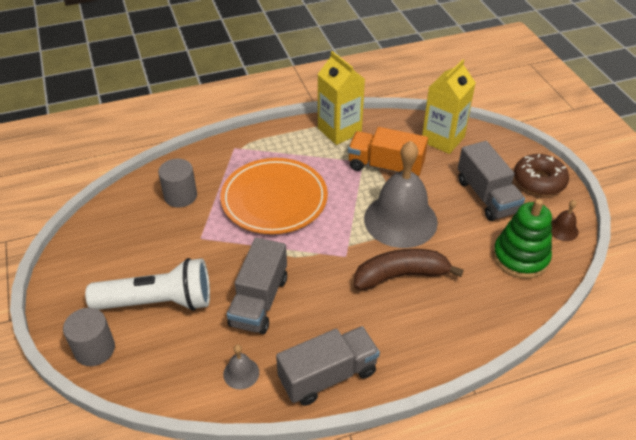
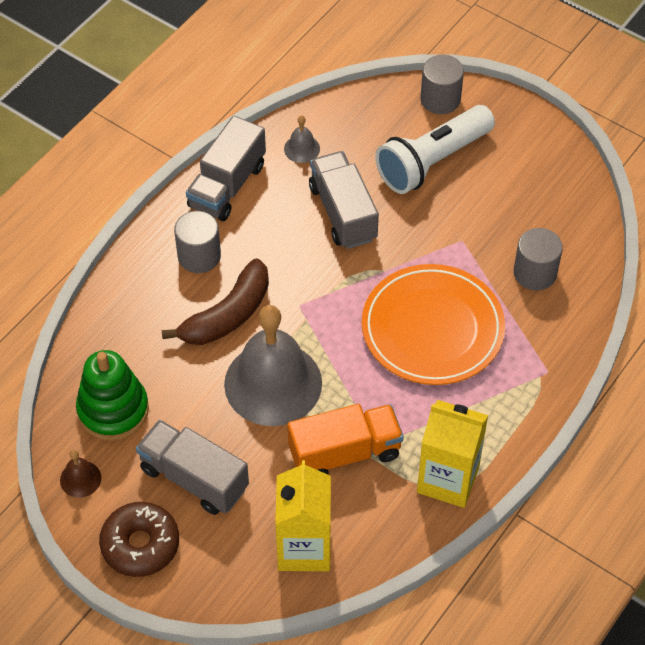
camera: 145 degrees right, 10 degrees up
(392, 329) = (199, 256): none -> grey cylinder

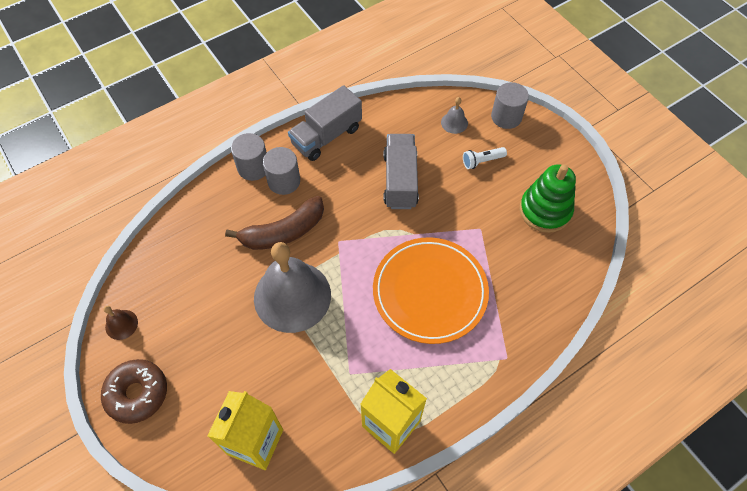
camera: 20 degrees right, 5 degrees up
(113, 410) = (170, 278): green stacking toy -> green stacking toy (545, 210)
(194, 478) = (201, 353): grey truck -> none
(302, 148) = (391, 124): grey bell -> grey bell (454, 122)
(345, 453) = (321, 372): orange truck -> none
(432, 161) = (482, 161): white flashlight -> white flashlight, size x0.44
(535, 273) = (527, 272): grey cylinder -> grey cylinder (253, 167)

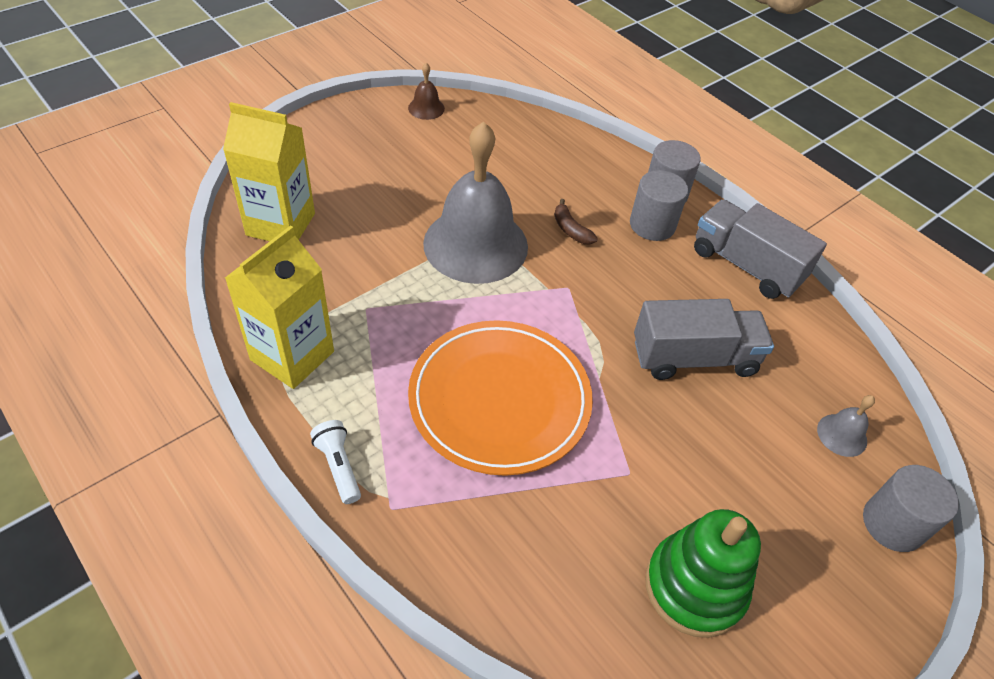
camera: 80 degrees right, 10 degrees down
(137, 393) = (345, 128): brown donut -> none
(283, 232) = (571, 229): brown banana -> brown banana, size x0.47
(482, 161) = (772, 478): white flashlight -> white flashlight (338, 466)

